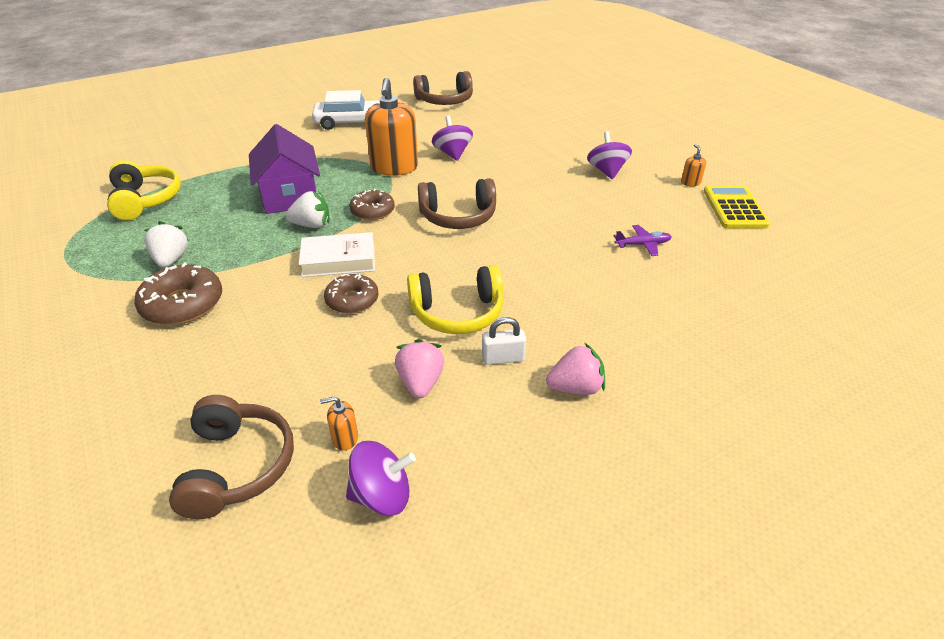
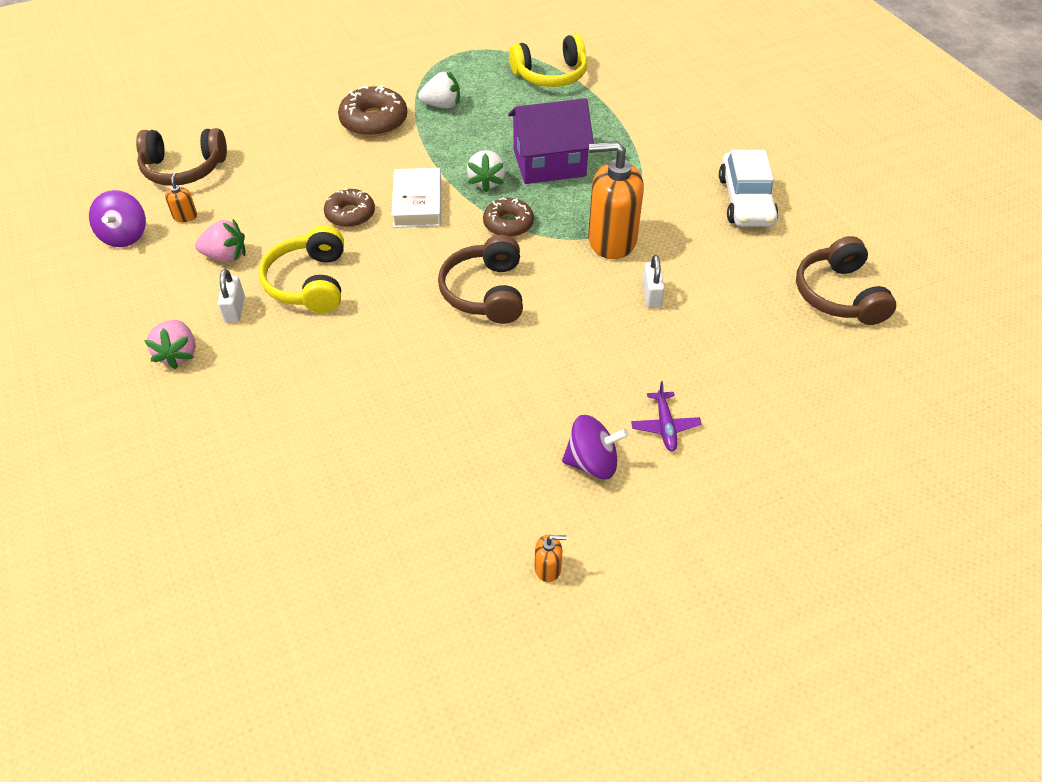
camera: 95 degrees right, 10 degrees up
(452, 154) = (651, 295): purple spinning top -> white padlock
(642, 245) = (390, 461): purple plane -> purple plane (665, 426)
(734, 208) = (462, 606): yellow calculator -> none

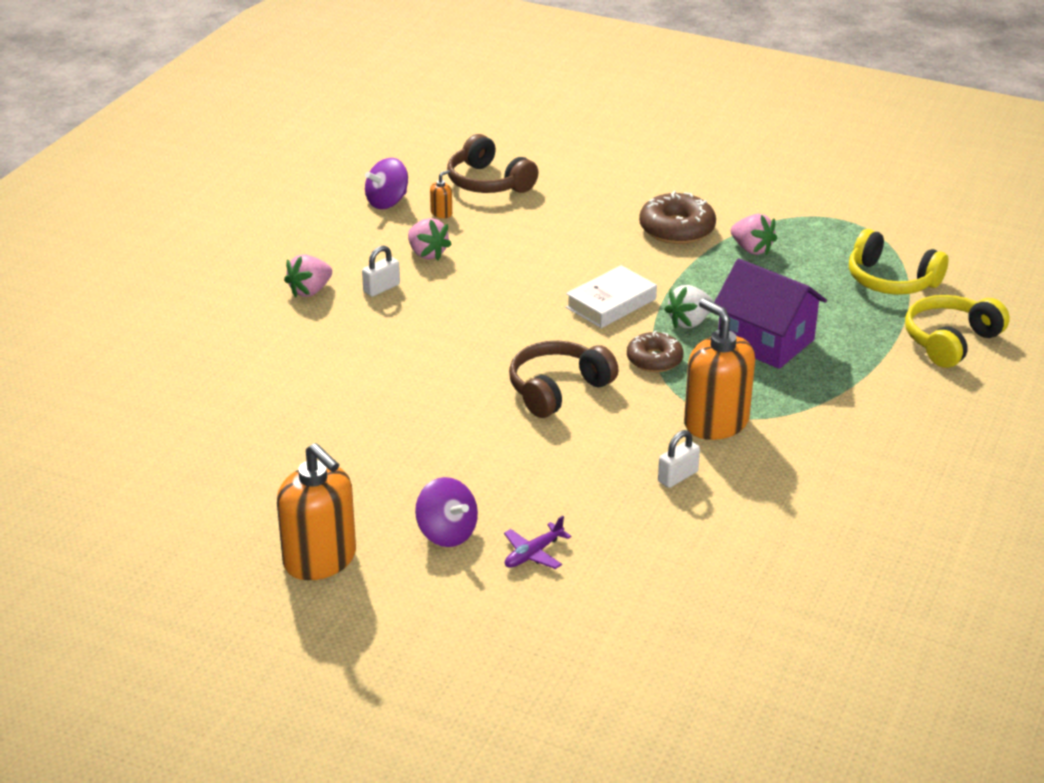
camera: 50 degrees right, 15 degrees down
(309, 283) = (452, 304): yellow headphones -> yellow headphones (950, 341)
(350, 214) = (550, 280): brown donut -> none
(442, 105) = (751, 249): white strawberry -> pink strawberry
(548, 568) = (320, 559): orange soap dispenser -> orange soap dispenser, size x2.45
(745, 201) = (889, 474): white car -> none
(839, 295) = (838, 588): brown headphones -> none

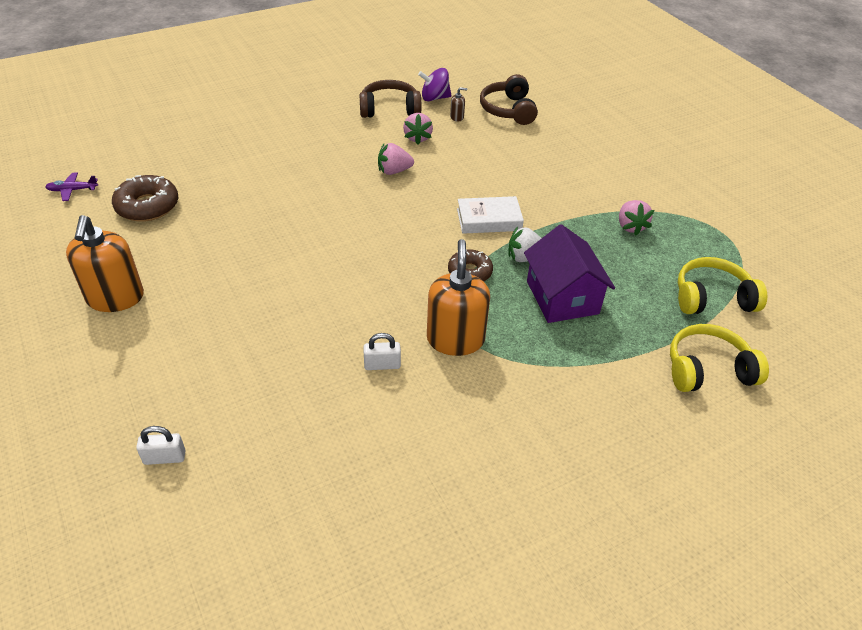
camera: 35 degrees right, 10 degrees up
(310, 291) = (326, 131): pink strawberry -> pink strawberry (394, 171)
(381, 288) = (365, 147): white padlock -> white padlock (164, 457)
(441, 213) = (457, 117): orange soap dispenser -> brown soap dispenser
(447, 533) = (199, 321): purple spinning top -> none
(533, 554) = (227, 366): purple plane -> purple plane (72, 190)
(558, 389) = (384, 261): brown headphones -> brown headphones (389, 109)
(676, 229) = (593, 190): brown donut -> brown donut (147, 206)
(891, 281) = (712, 298): yellow headphones -> yellow headphones turned 105 degrees clockwise

